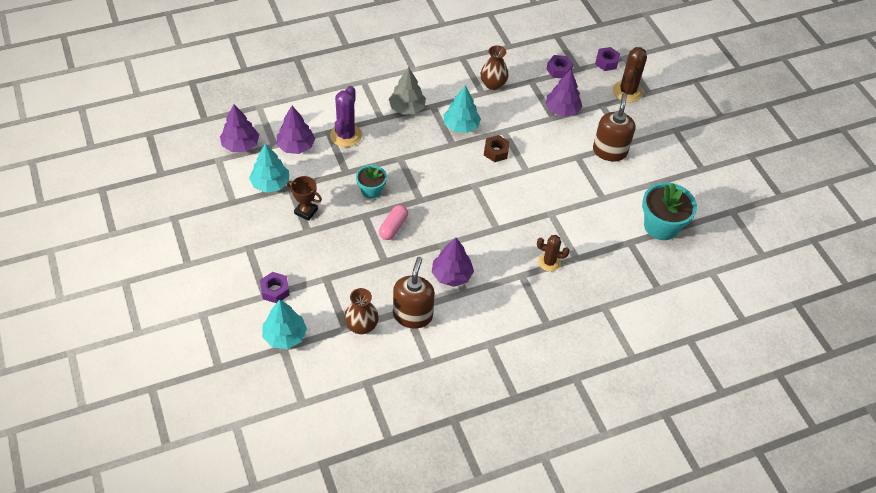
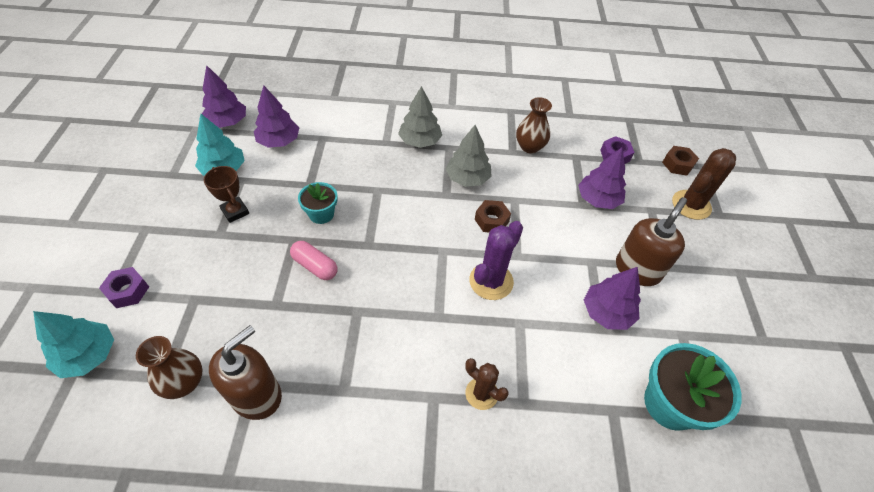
camera: 25 degrees right, 0 degrees up
(346, 135) = (337, 147): purple cactus -> purple cactus (491, 281)
(393, 227) = (315, 266): pink capsule -> pink capsule turned 75 degrees clockwise
(451, 275) = (342, 358): purple tree -> purple tree (607, 312)
(461, 126) = (467, 178): turquoise tree -> grey tree
(606, 62) = (677, 164): purple nut -> brown nut

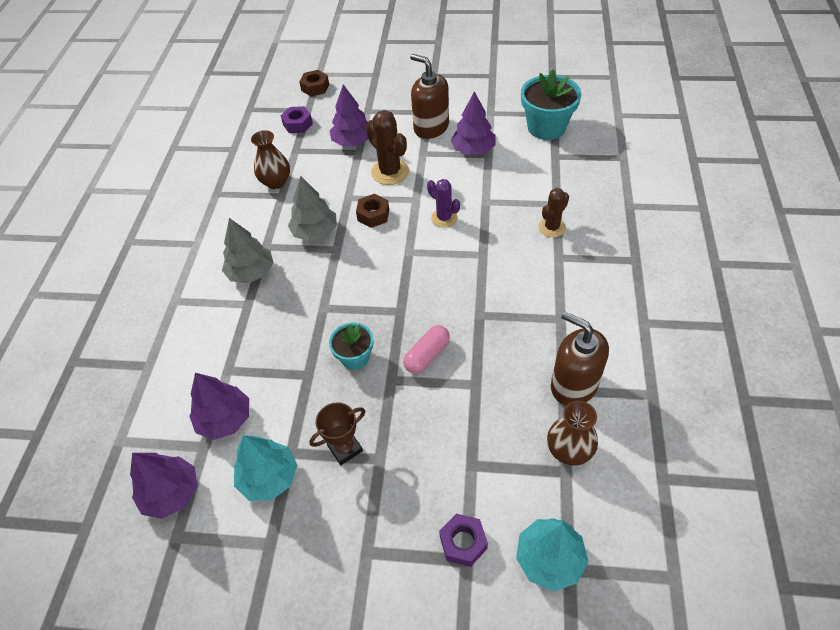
camera: 80 degrees left, 0 degrees up
(491, 281) = (444, 218): purple cactus -> purple cactus, size x0.65
(691, 205) = (364, 87): brown cactus -> brown cactus (390, 172)

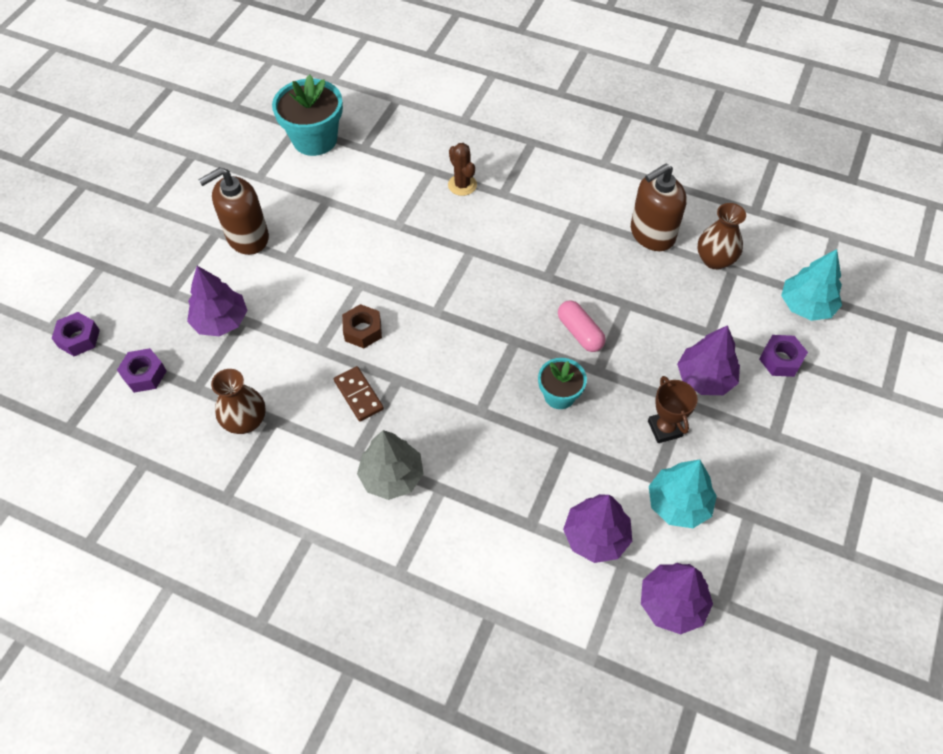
camera: 75 degrees left, 5 degrees up
(315, 87) = (79, 338): brown nut -> purple nut
(315, 232) = (359, 395): grey tree -> brown domino
(390, 172) = (300, 297): brown cactus -> none
(444, 218) = (402, 267): purple cactus -> none
(473, 150) = (310, 211): purple tree -> purple tree (705, 378)

